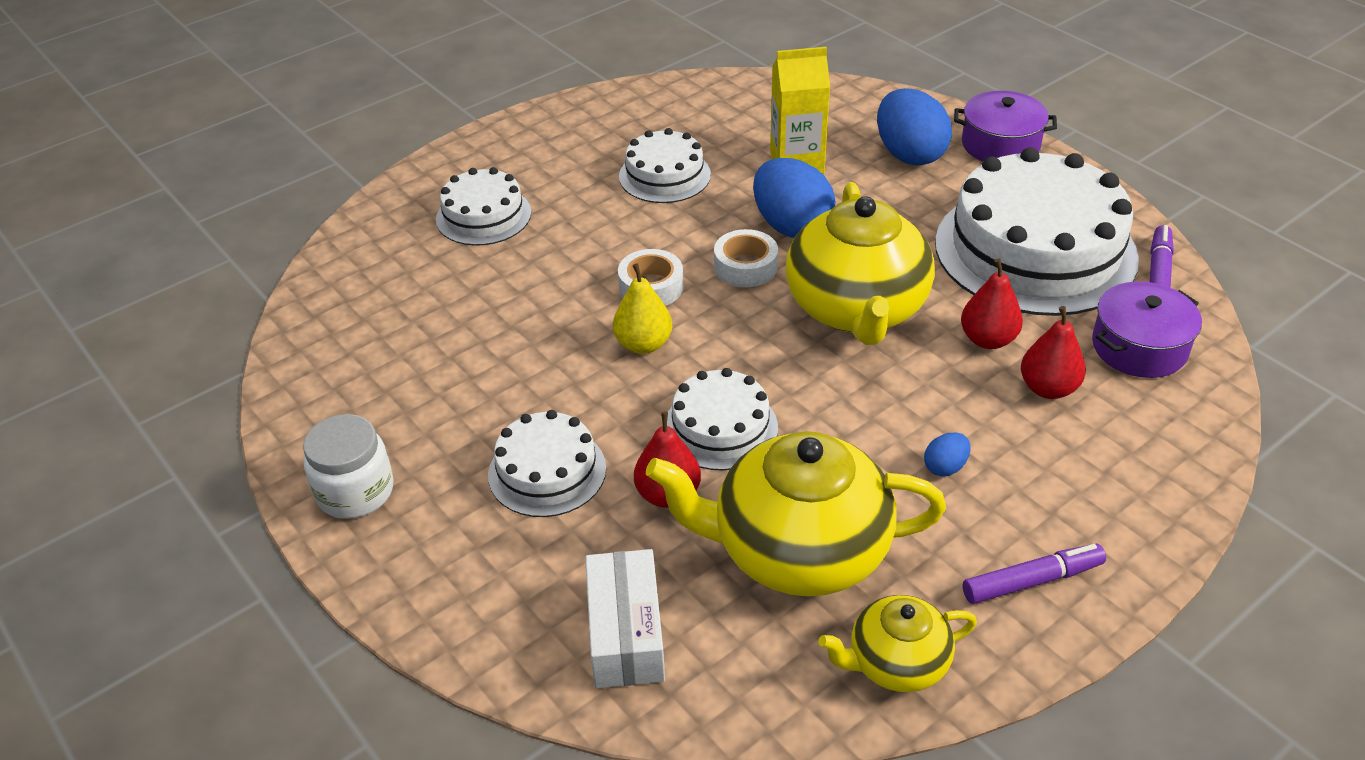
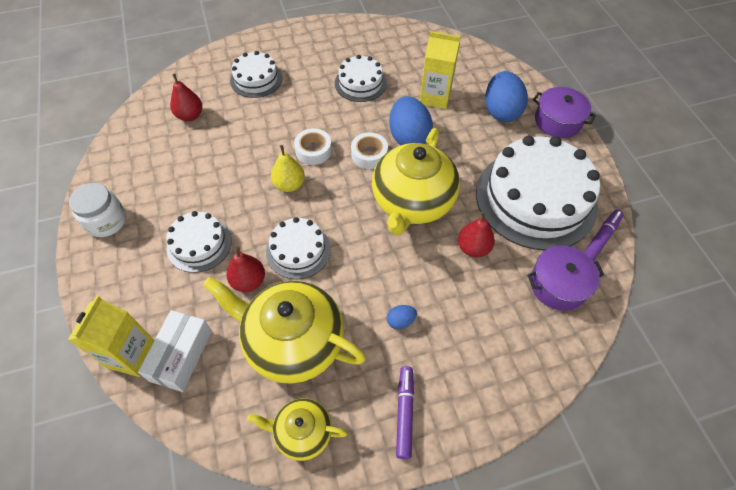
camera: 20 degrees right, 15 degrees up
(538, 663) = (131, 355): none -> yellow carton
(1032, 581) = (404, 413): purple marker -> purple marker turned 90 degrees counterclockwise
(1048, 388) = (488, 292): red pear -> red pear (190, 116)

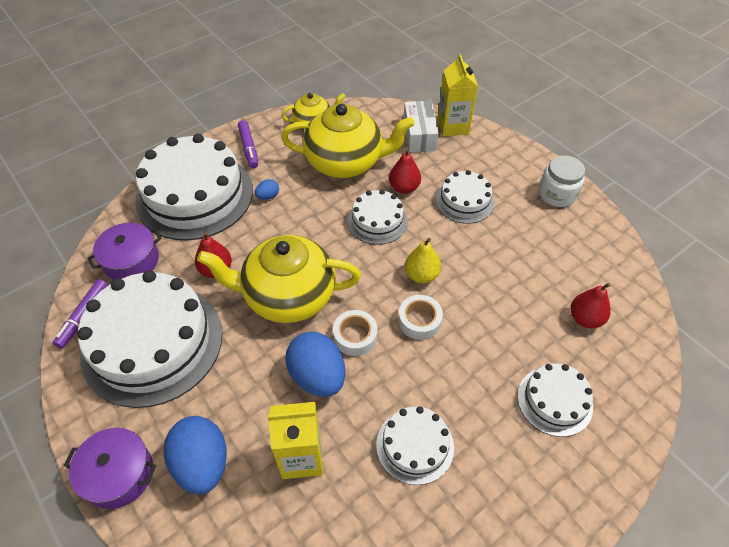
camera: 160 degrees right, 5 degrees down
(412, 202) = (288, 296): yellow teapot -> yellow teapot turned 90 degrees counterclockwise
(485, 353) = (195, 195): none -> white cake

